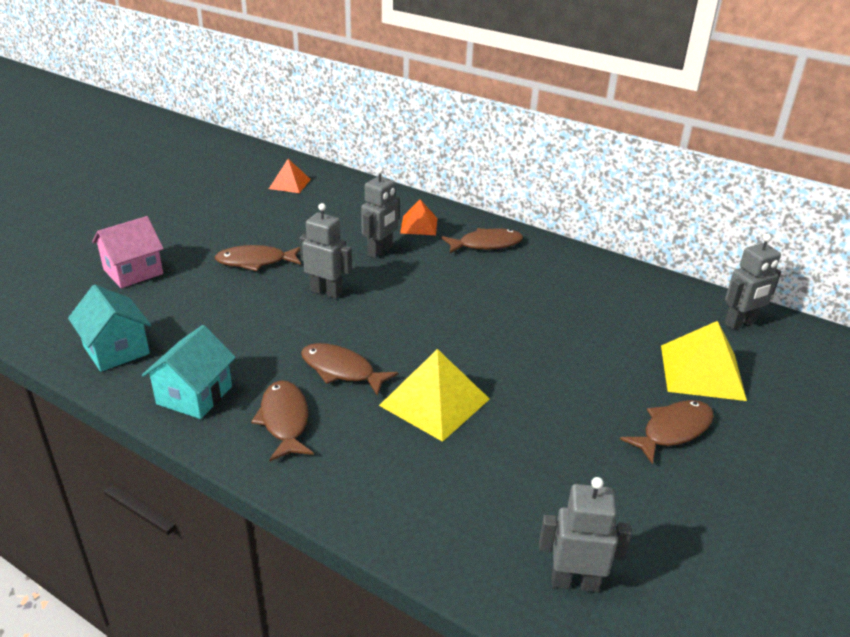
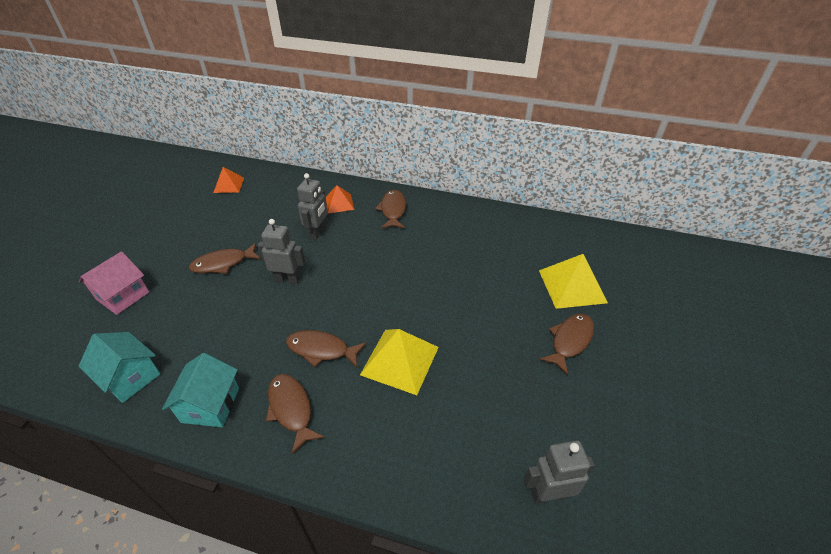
camera: 15 degrees left, 10 degrees up
(486, 244) = (393, 210): brown fish -> brown fish turned 60 degrees counterclockwise
(740, 323) = (582, 239): grey robot -> none

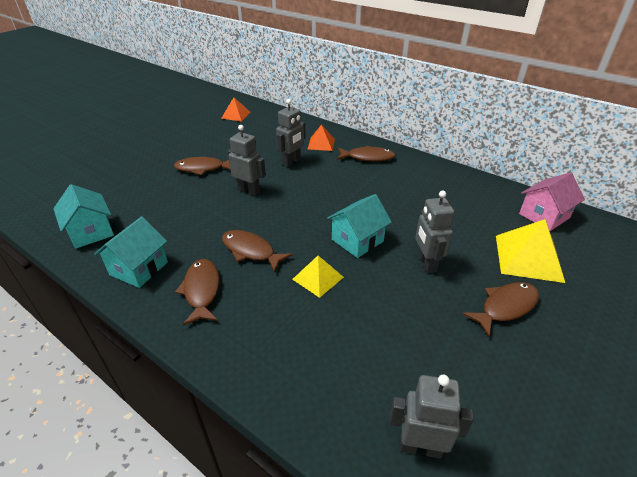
camera: 20 degrees right, 5 degrees down
(123, 296) = (117, 175): pink house -> pink house (544, 216)
(393, 210) = (367, 157): brown fish -> brown fish turned 75 degrees clockwise
(400, 360) = (318, 278): yellow pyramid -> yellow pyramid, size x0.60
(420, 309) = (357, 240): none -> turquoise house
(490, 316) = (426, 263): none -> grey robot

